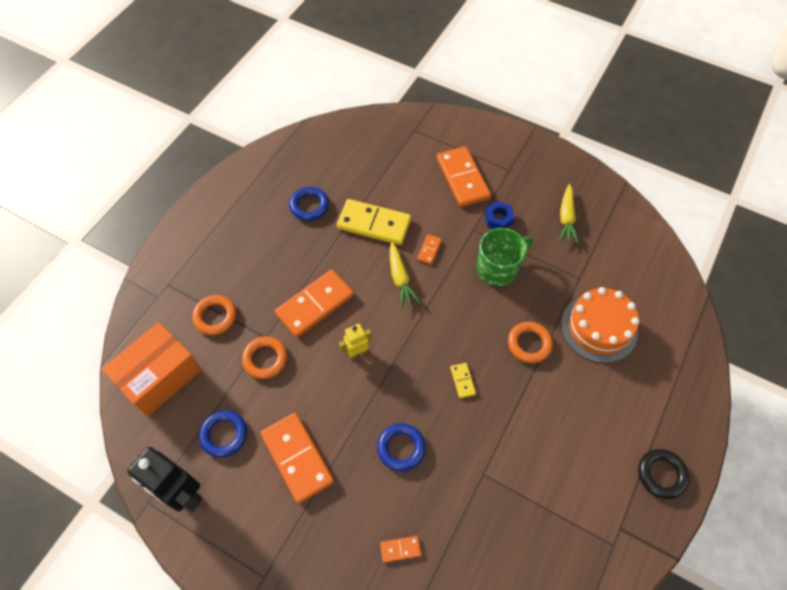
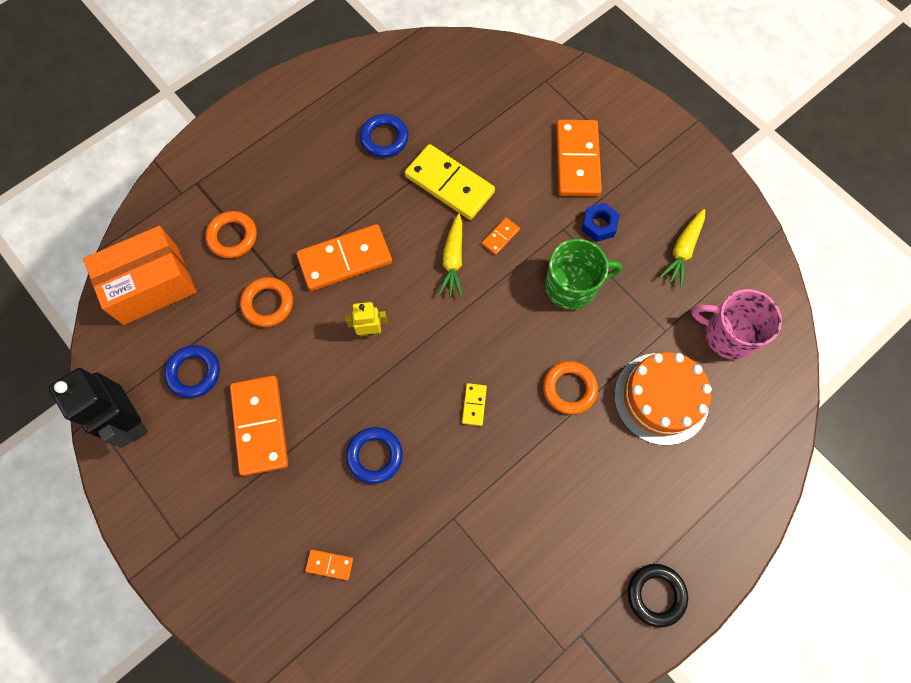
camera: 20 degrees right, 10 degrees up
(625, 266) = (728, 334): none -> pink mug

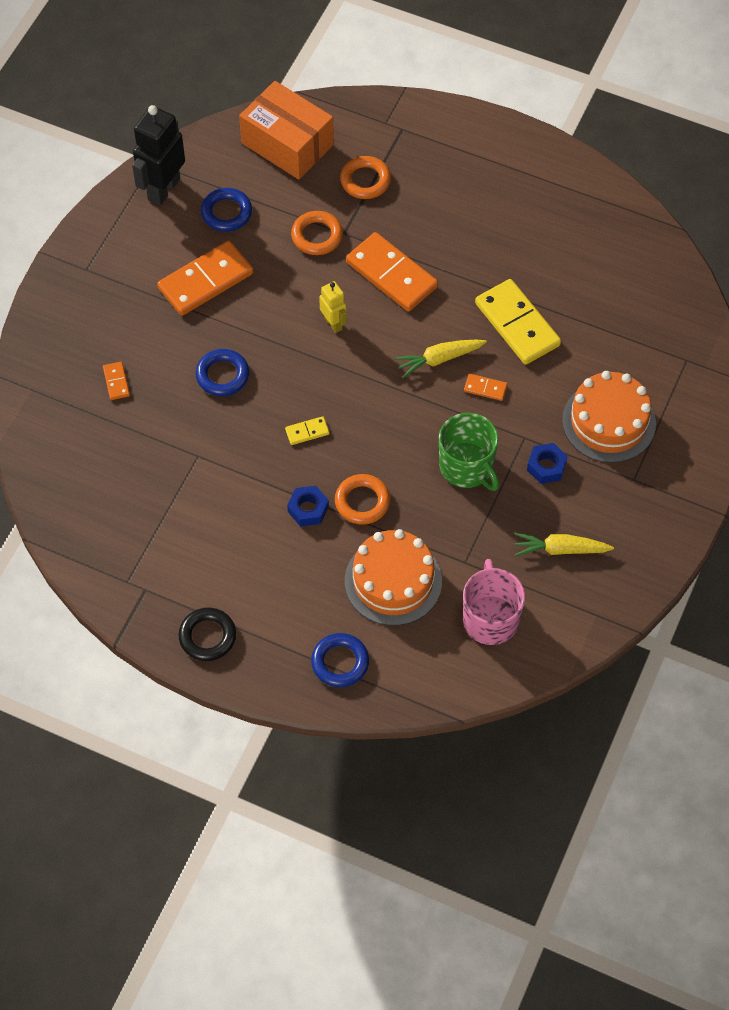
camera: 65 degrees right, 10 degrees down
(384, 138) = (535, 251): blue ring -> blue ring (340, 662)
(449, 184) = (517, 324): yellow domino -> yellow domino turned 45 degrees counterclockwise
(556, 440) = (308, 509): none -> blue nut
(577, 160) = (608, 422): orange domino -> orange cake

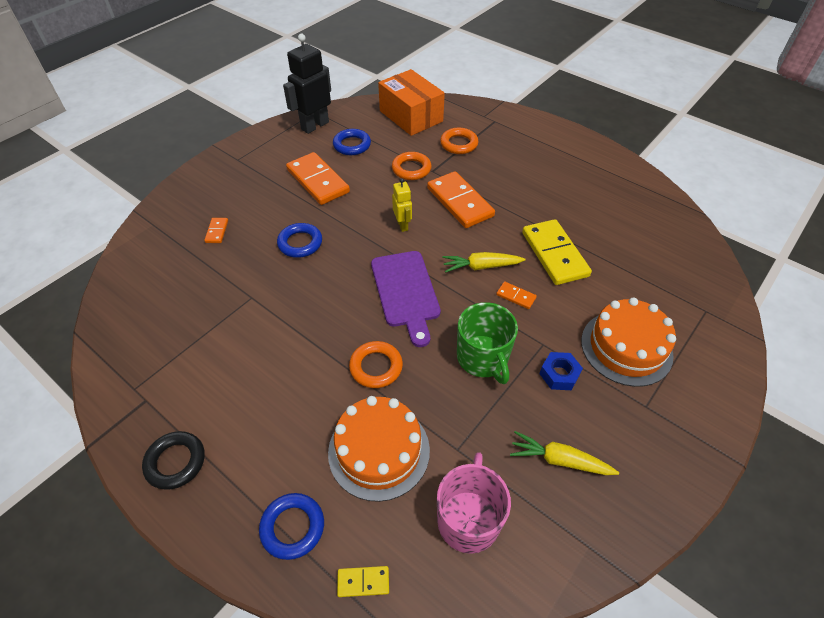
camera: 15 degrees right, 10 degrees down
(206, 281) = (317, 181): orange domino -> orange domino turned 75 degrees clockwise
(307, 432) = (350, 298): yellow domino -> yellow domino (363, 582)
(308, 509) = (324, 362): blue nut -> none
(365, 410) = (405, 292): none -> purple cutting board

